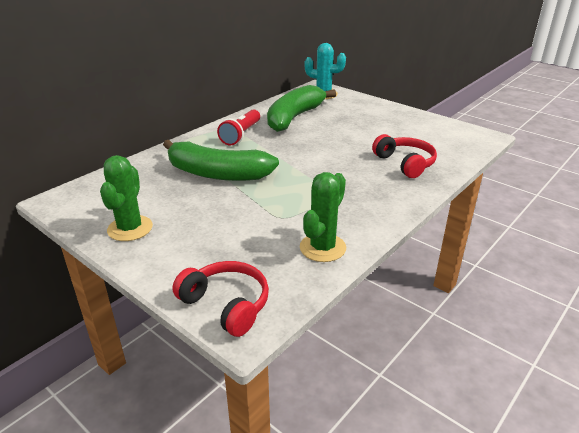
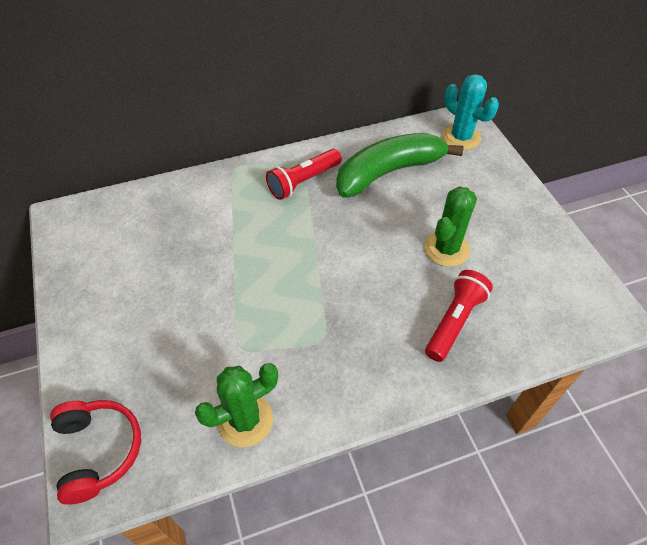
camera: 30 degrees right, 20 degrees up
(130, 228) = (94, 291): green cactus -> green cactus (446, 249)
(217, 174) = (230, 241): green banana -> none
(405, 163) = (454, 321): red headphones -> red flashlight

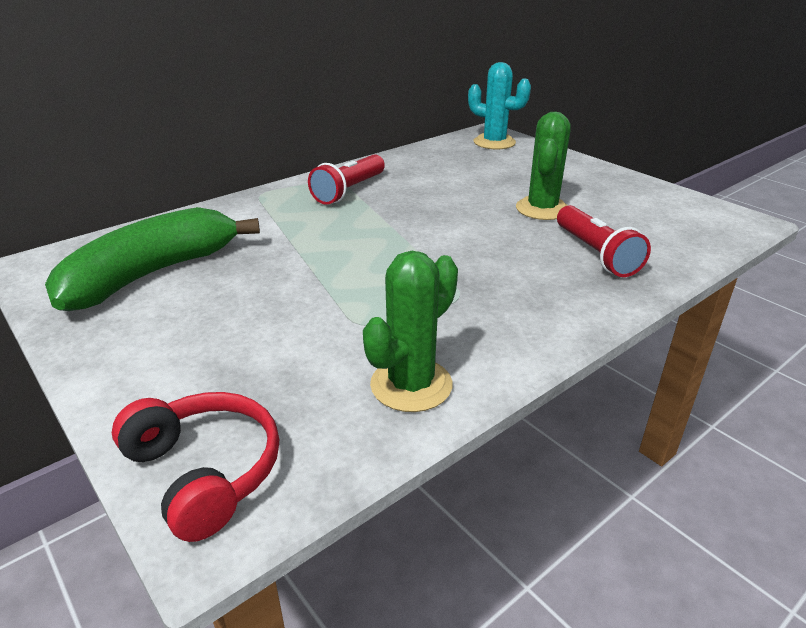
camera: 20 degrees left, 20 degrees down
(388, 172) = (439, 172): green banana -> green banana (151, 274)
(454, 321) = (595, 254): red flashlight -> red flashlight turned 150 degrees clockwise

